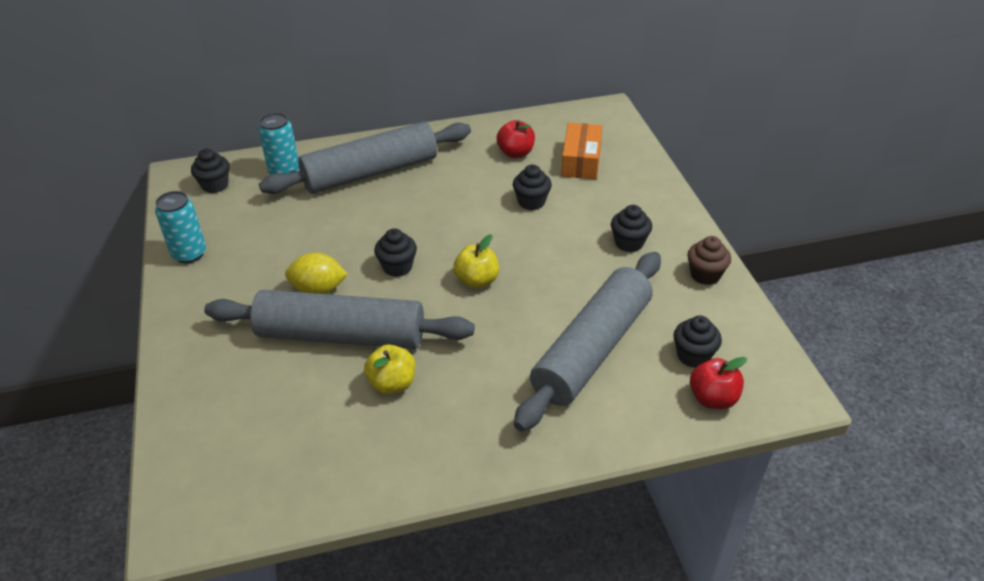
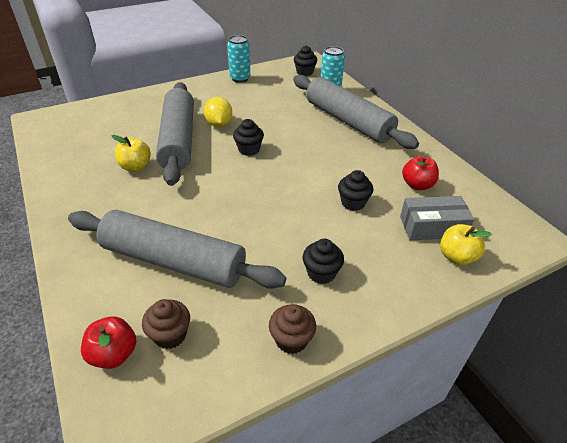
camera: 75 degrees right, 0 degrees up
(477, 281) = (243, 187): yellow apple -> yellow apple (456, 256)
(581, 161) = (432, 227): orange box -> grey box
(693, 356) = (170, 335): black cupcake -> brown cupcake

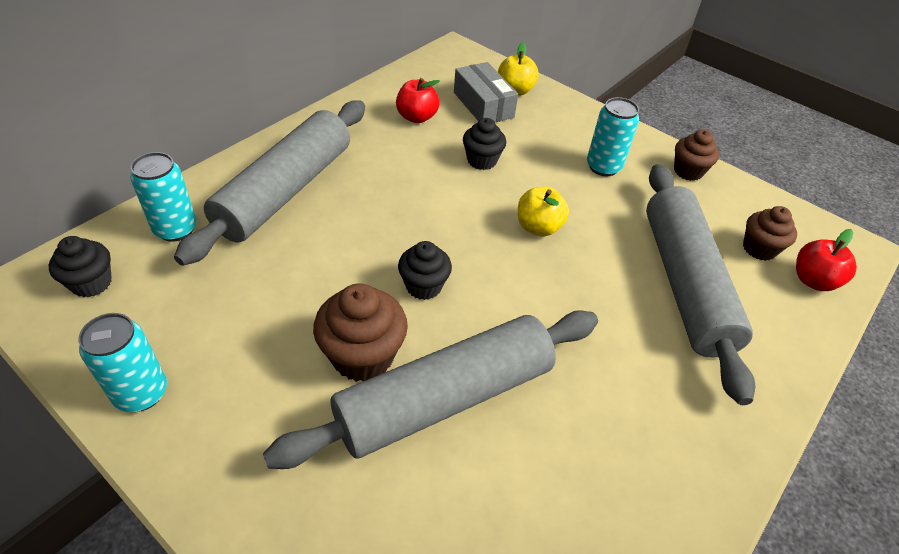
camera: 115 degrees left, 5 degrees up
(135, 167) = (557, 425): yellow apple -> yellow apple (538, 227)
(219, 124) = (362, 356): yellow lemon -> brown cupcake
(321, 273) = (603, 167): black cupcake -> turquoise can

